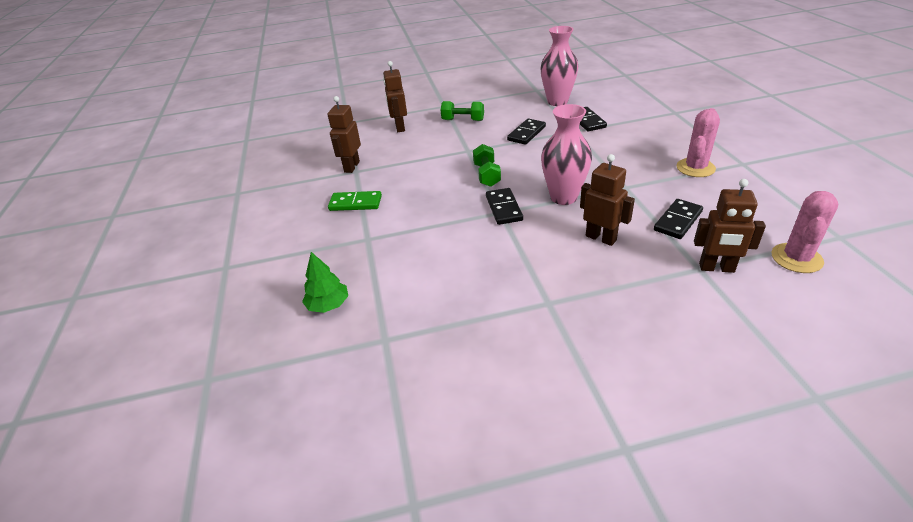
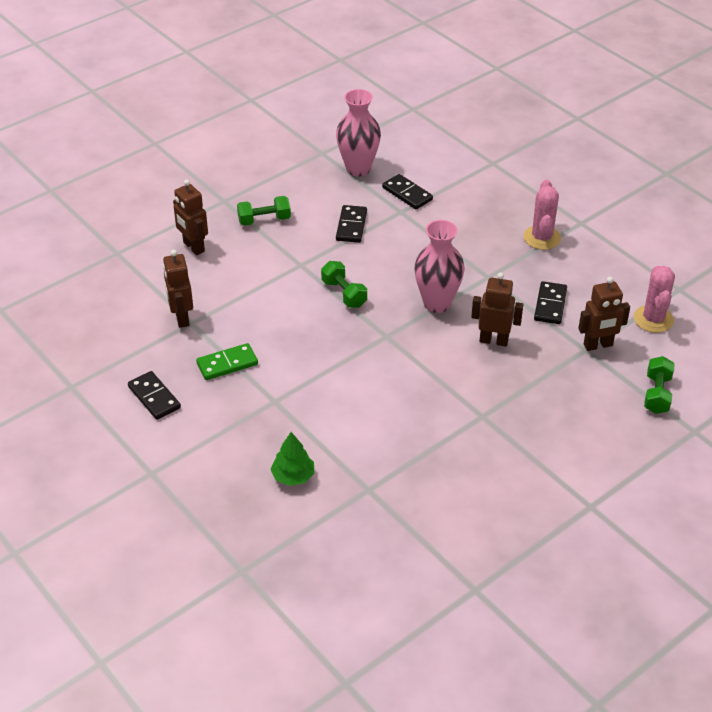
camera: 30 degrees left, 5 degrees up
(503, 208) = (387, 330): black domino -> black domino (154, 397)
(774, 337) = (657, 394): none -> green dumbbell

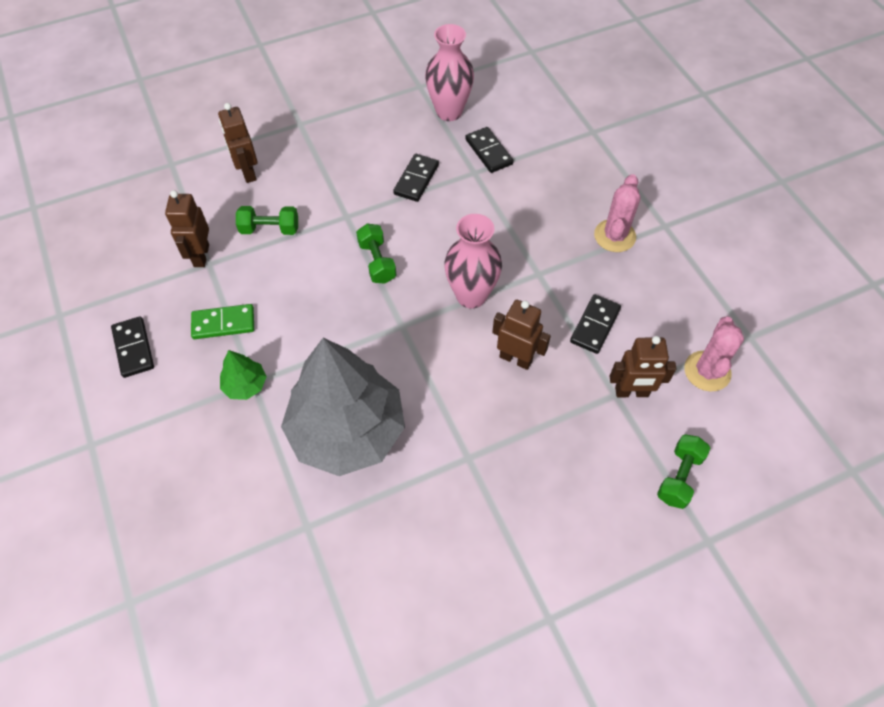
camera: 15 degrees right, 15 degrees up
(264, 220) = (330, 154): green dumbbell -> green dumbbell (270, 229)
(293, 476) = (233, 487): green tree -> green tree (245, 385)
(373, 418) = (347, 431): none -> grey tree

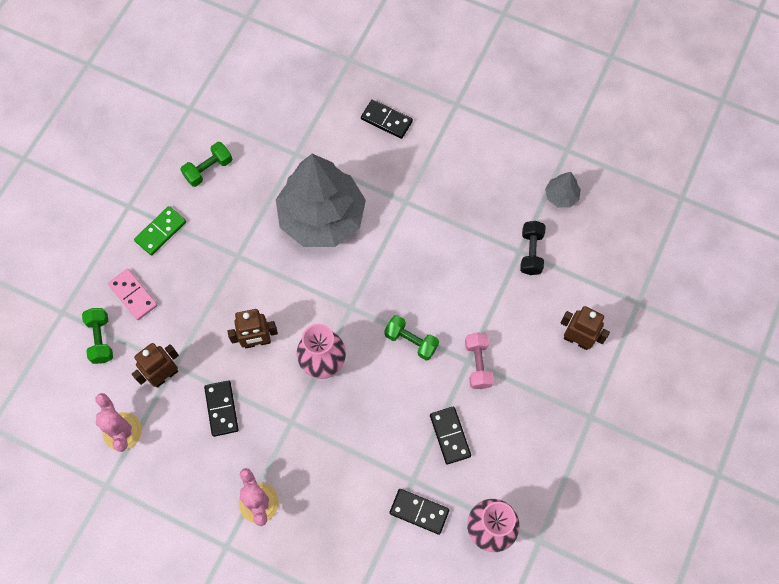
camera: 140 degrees right, 10 degrees up
(118, 280) = (561, 196): none -> grey tree
(133, 348) = (498, 166): black domino -> black domino (386, 120)
(201, 255) = (531, 252): brown robot -> black dumbbell
(223, 323) = (463, 221): green domino -> green domino (160, 231)
(245, 385) = (408, 197): green tree -> none
(270, 229) = (509, 307): green dumbbell -> green dumbbell (208, 169)
(342, 209) = (478, 364): none -> pink dumbbell
(613, 499) = (133, 295): none -> pink domino

